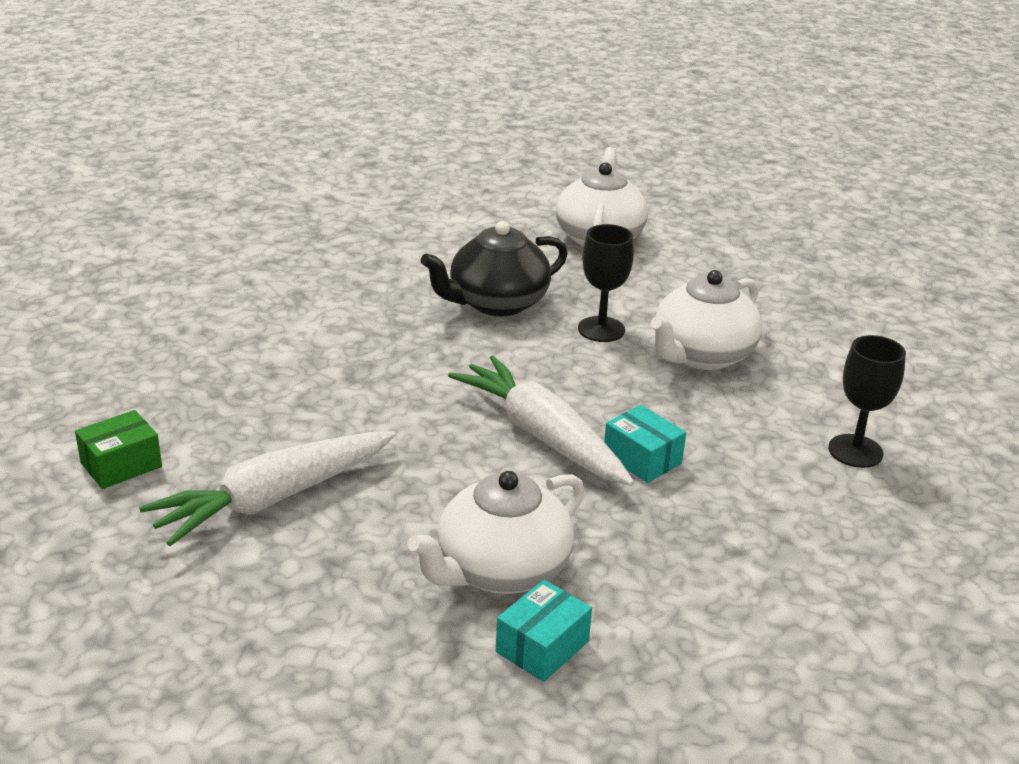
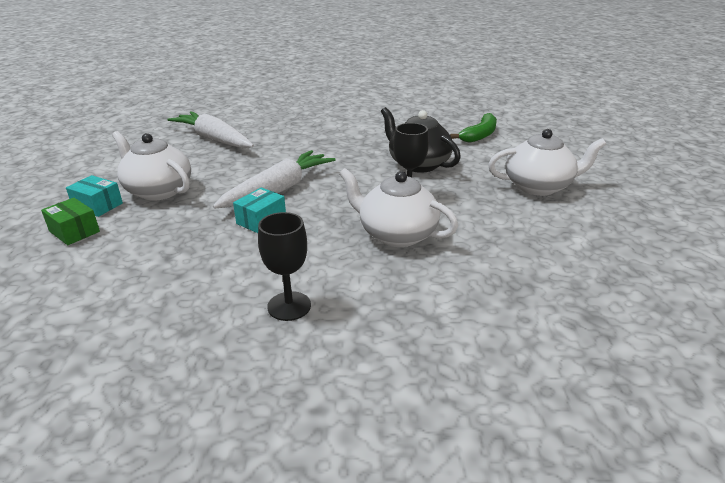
camera: 80 degrees right, 0 degrees up
(121, 465) = (235, 112): green box -> green box (74, 231)
(413, 235) = (479, 135): none -> green banana

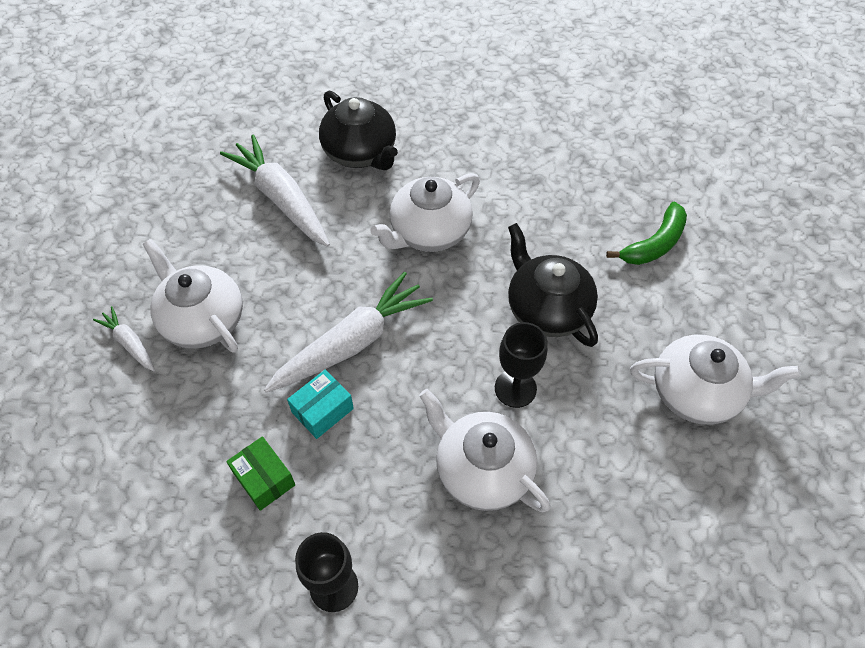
camera: 10 degrees right, 25 degrees up
(74, 231) = (103, 395): green box -> green box (264, 479)
(98, 206) = (129, 343): turquoise box -> white carrot
(268, 119) = (360, 152): none -> black teapot
(324, 143) = (429, 232): none -> white teapot

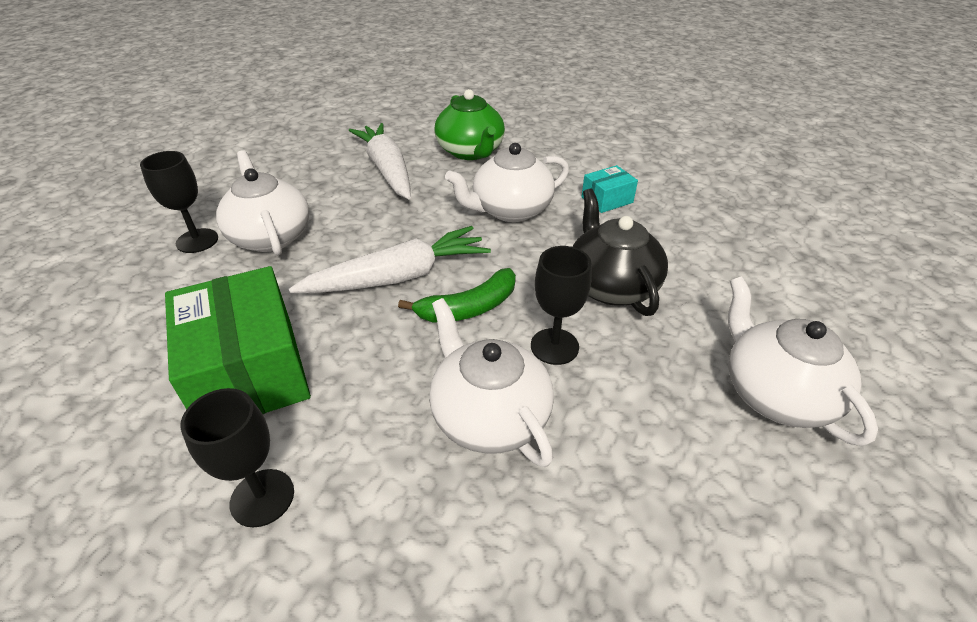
camera: 15 degrees right, 15 degrees down
(129, 343) = (197, 241): white carrot -> black goblet
(264, 479) = (249, 371): green box -> green box, size x2.11
(322, 410) = (341, 325): turquoise box -> turquoise box (607, 200)
(360, 152) = (470, 152): black teapot -> green teapot
(654, 244) = (742, 254): green banana -> green banana (468, 308)
(697, 393) = (775, 393): white teapot -> white teapot turned 135 degrees counterclockwise

